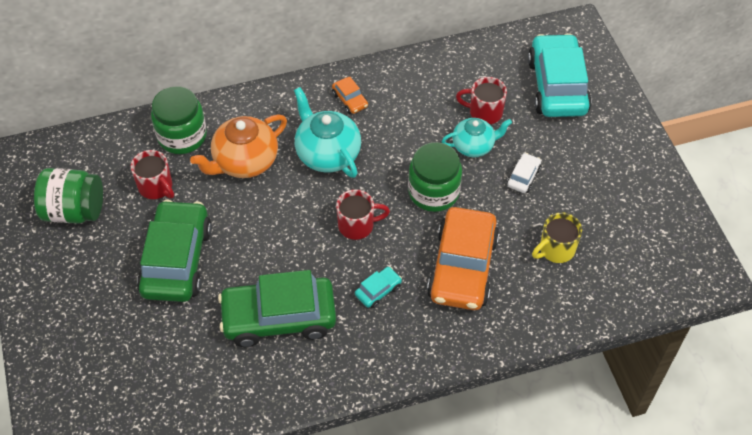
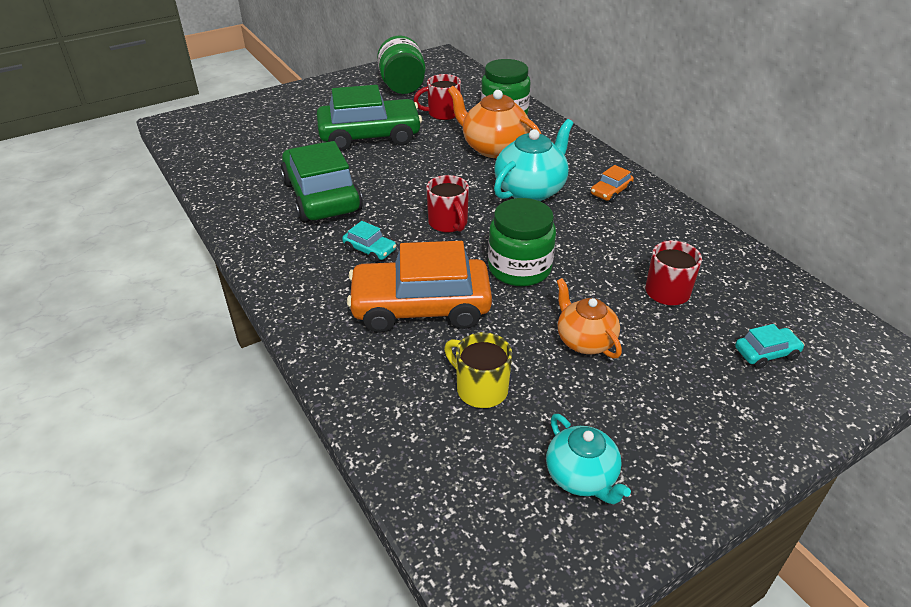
camera: 75 degrees right, 15 degrees down
(156, 187) = (442, 113): red mug -> red mug turned 45 degrees clockwise
(474, 146) = (607, 290): turquoise teapot -> turquoise teapot (582, 477)
(523, 177) = (584, 340): white car -> orange teapot
(557, 86) = (766, 353): turquoise car -> turquoise car, size x0.42

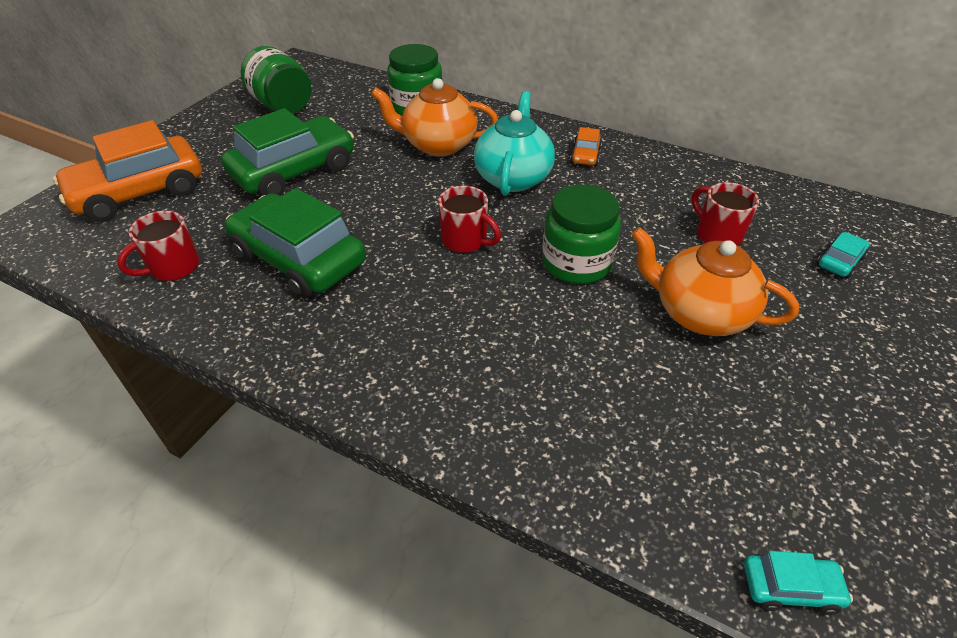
camera: 30 degrees left, 5 degrees up
(370, 250) = (410, 302): turquoise car -> turquoise car (790, 587)
(421, 307) = (521, 345): orange car -> orange car (139, 192)
(442, 113) = (353, 123): red mug -> red mug (173, 267)
(480, 389) = (658, 408): yellow mug -> none
(582, 477) = (825, 455): turquoise teapot -> none
(584, 340) = (699, 313): orange teapot -> orange teapot, size x1.53

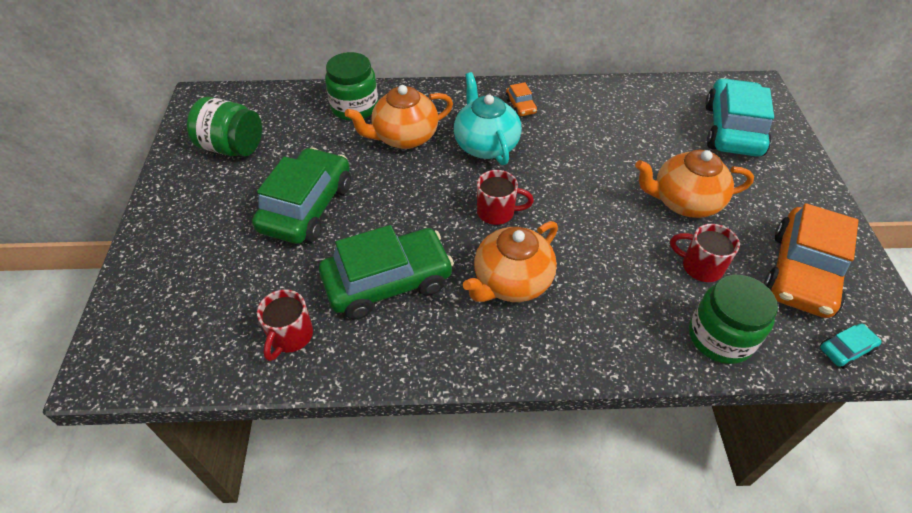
camera: 30 degrees left, 5 degrees up
(139, 192) = (183, 284): orange car -> orange car (801, 273)
(299, 259) = (388, 282): green car -> green car turned 150 degrees clockwise
(416, 309) = (511, 282): none -> orange teapot
(576, 263) = (584, 197): green jar -> green jar (720, 337)
(717, 235) = (652, 138): red mug -> red mug (700, 266)
(839, 261) = (732, 129): turquoise car -> turquoise car, size x2.35

